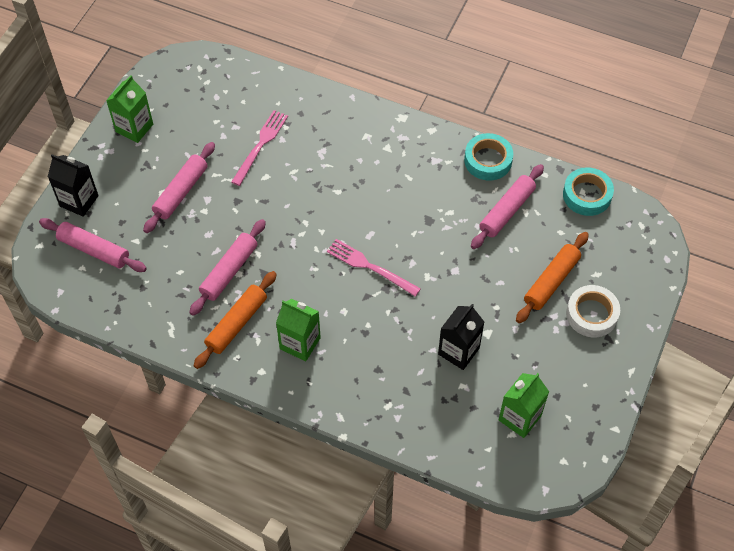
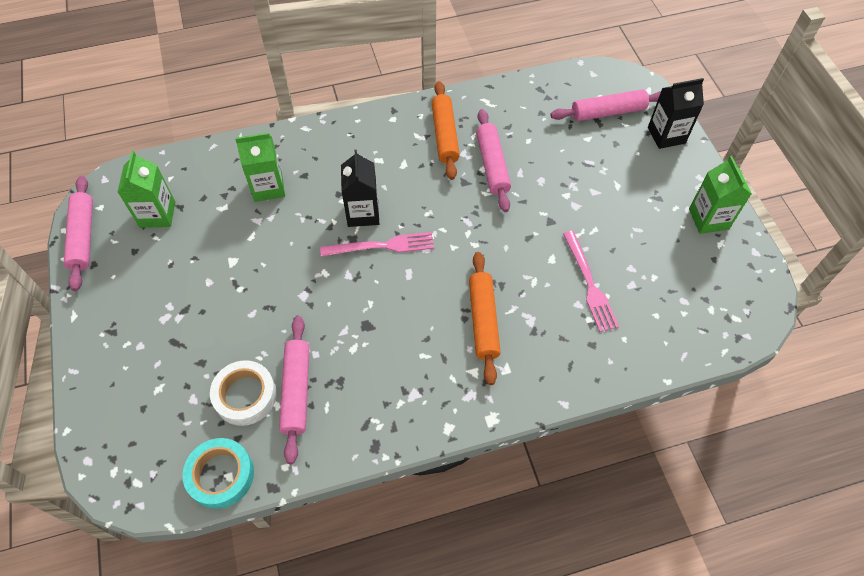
camera: 140 degrees right, 0 degrees up
(181, 192) = (602, 196): pink rolling pin -> pink rolling pin (83, 237)
(300, 343) = (383, 153): green carton -> green carton (268, 187)
(458, 351) = (247, 230): black carton -> black carton (363, 213)
(488, 160) = (359, 436): turquoise tape -> none
(551, 281) = (201, 348): orange rolling pin -> orange rolling pin (483, 320)
(591, 314) = (141, 343): white tape -> white tape (245, 396)

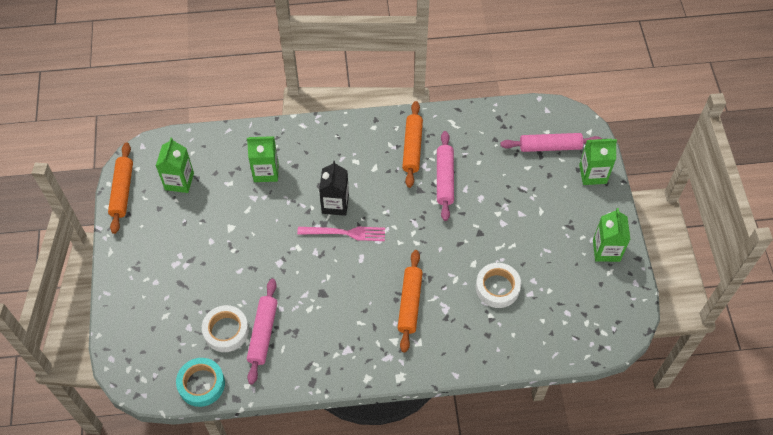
camera: 10 degrees right, 0 degrees up
(83, 237) = (122, 191): pink rolling pin -> orange rolling pin
(589, 283) = (497, 288): pink fork -> white tape
(666, 135) = (592, 174): black carton -> green carton

